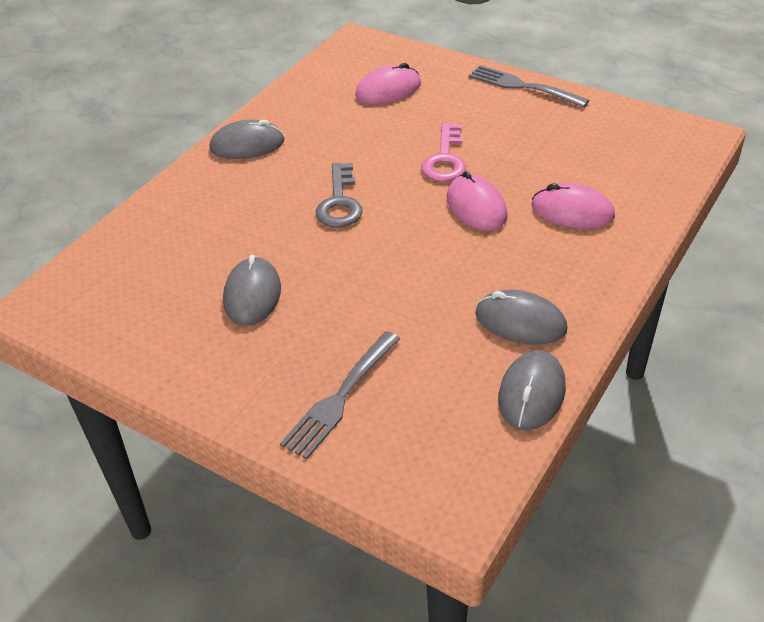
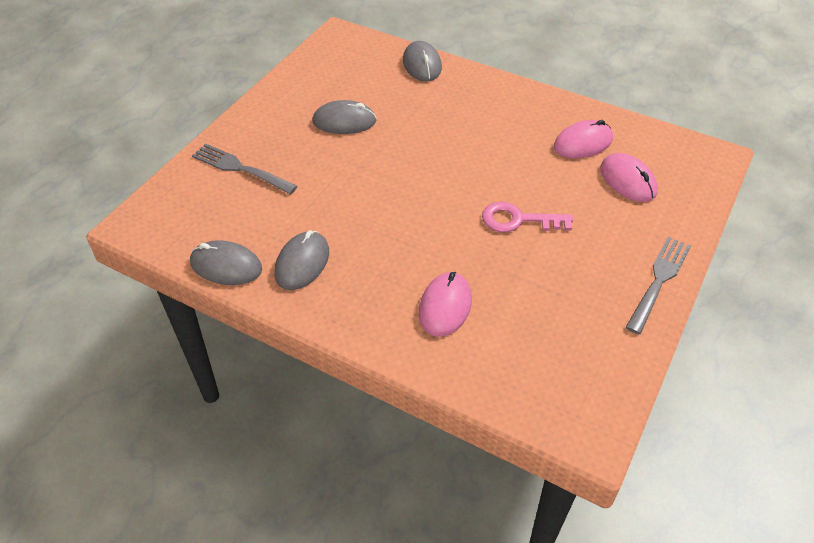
camera: 85 degrees right, 5 degrees up
(247, 145) = (525, 102): grey mouse -> grey mouse (422, 64)
(339, 202) = (451, 157): grey key -> none
(476, 207) = (449, 240): pink mouse -> pink mouse (583, 143)

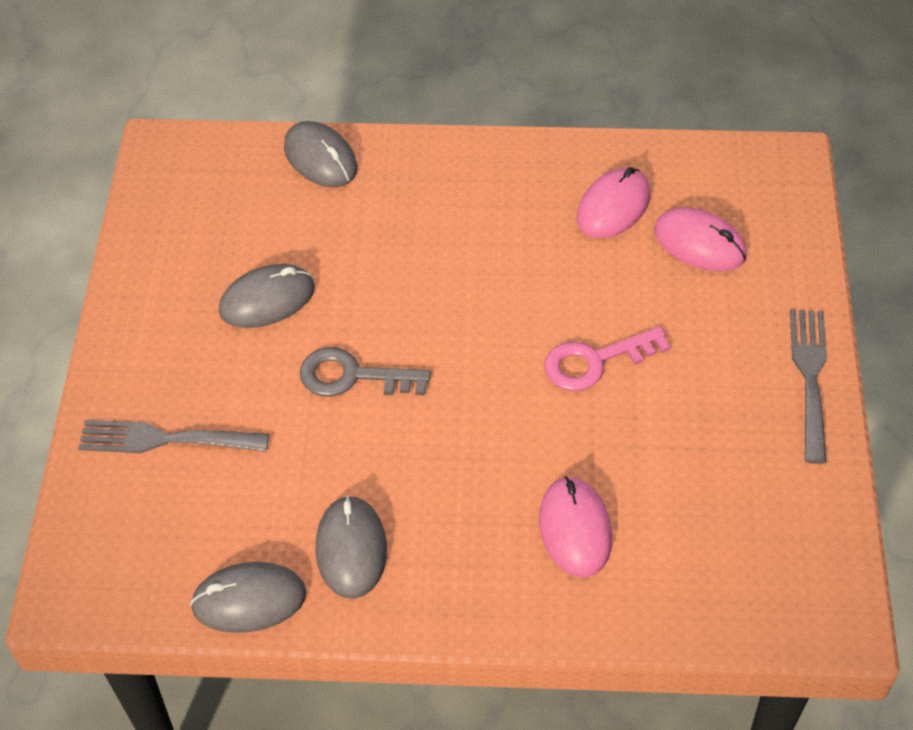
camera: 25 degrees left, 5 degrees up
(365, 175) = (353, 376): none -> grey key

